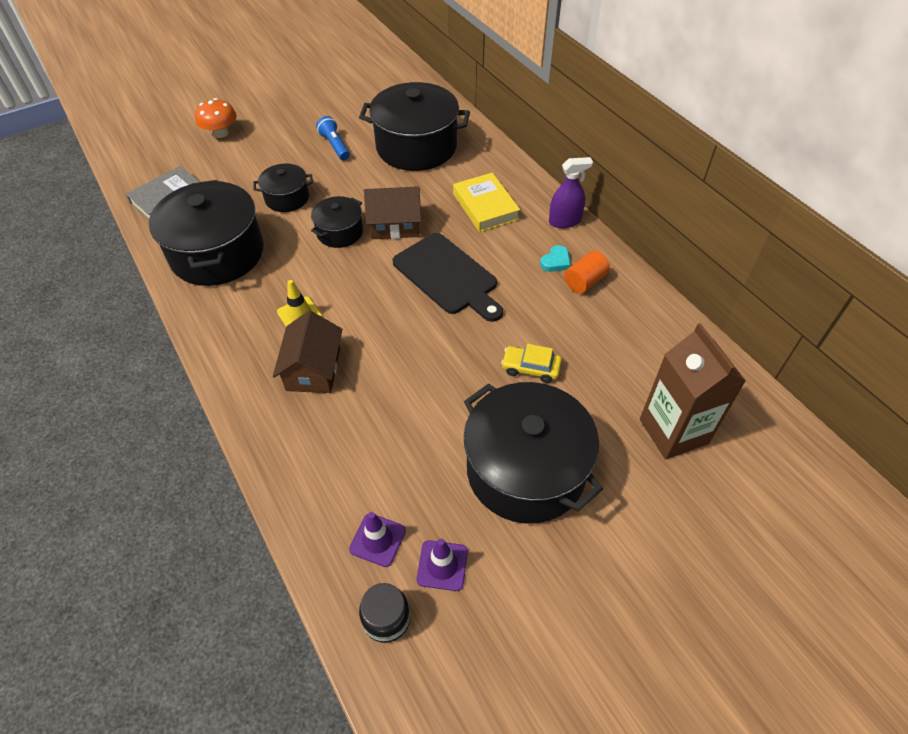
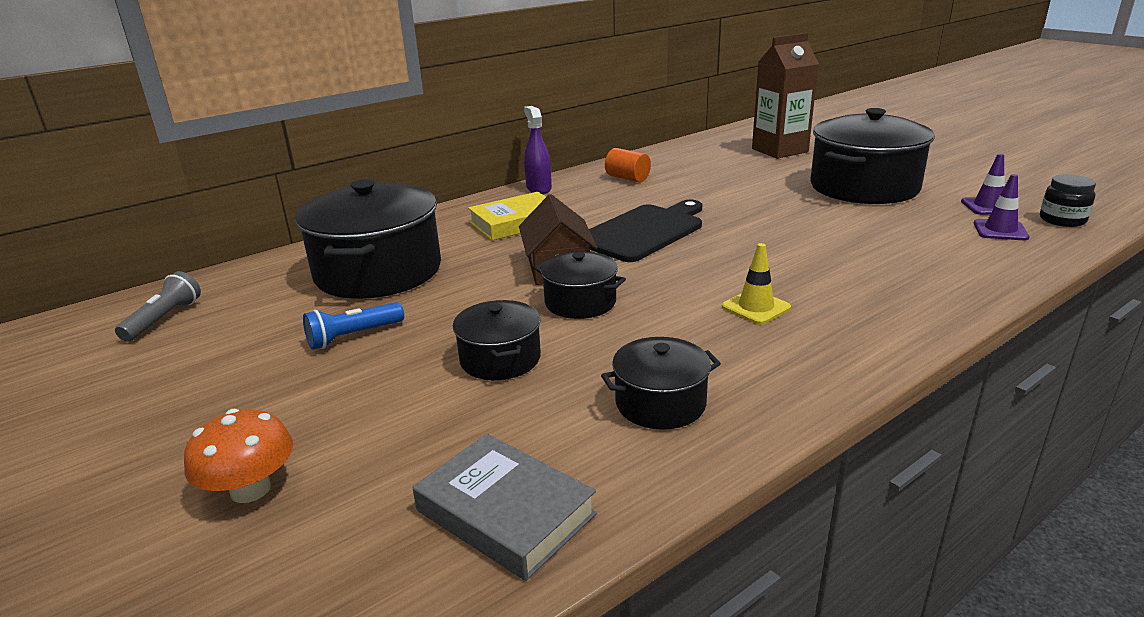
camera: 95 degrees left, 25 degrees down
(217, 253) = (660, 403): black pot -> black pot, size x0.51
(313, 369) = (837, 285): brown house -> none
(381, 82) = (164, 319): none -> grey flashlight
(530, 368) = (751, 191): yellow car -> none
(555, 261) = (603, 189): turquoise heart -> none

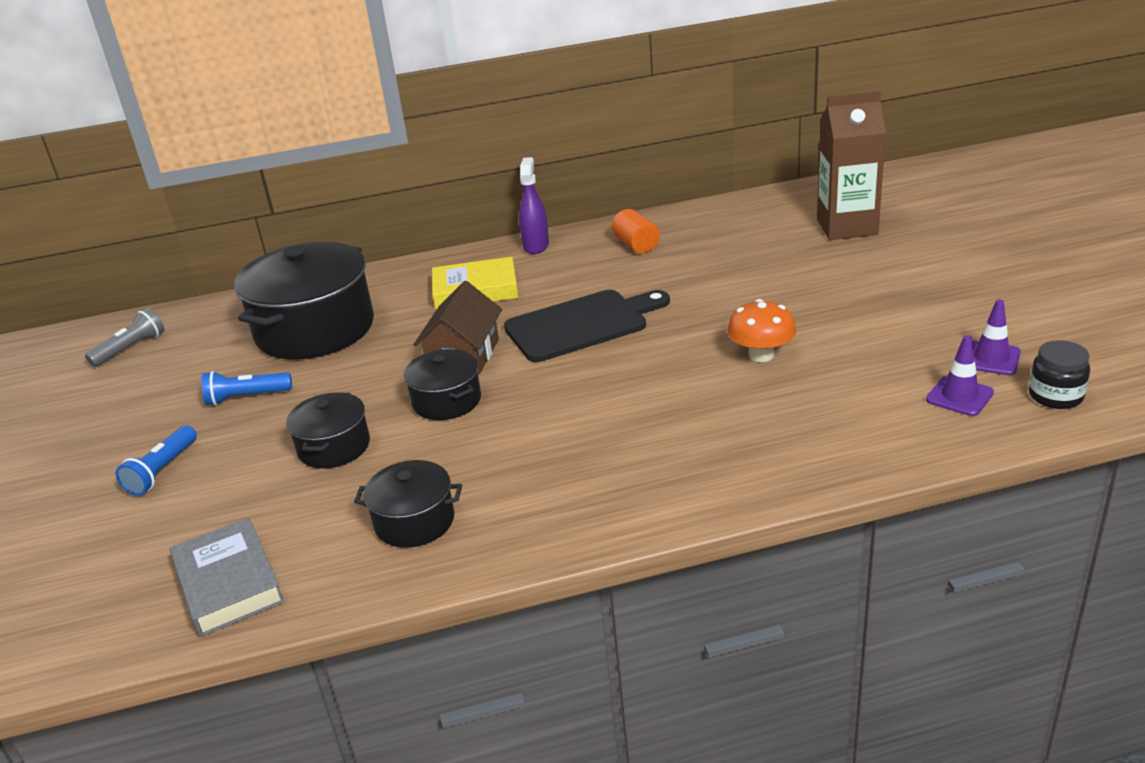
camera: 25 degrees right, 5 degrees up
(250, 489) = (92, 519): orange mushroom -> orange mushroom (761, 355)
(308, 420) = (162, 471): none -> blue flashlight
(756, 307) = (591, 441): yellow traffic cone -> none
(864, 187) = (879, 302): black pot -> none

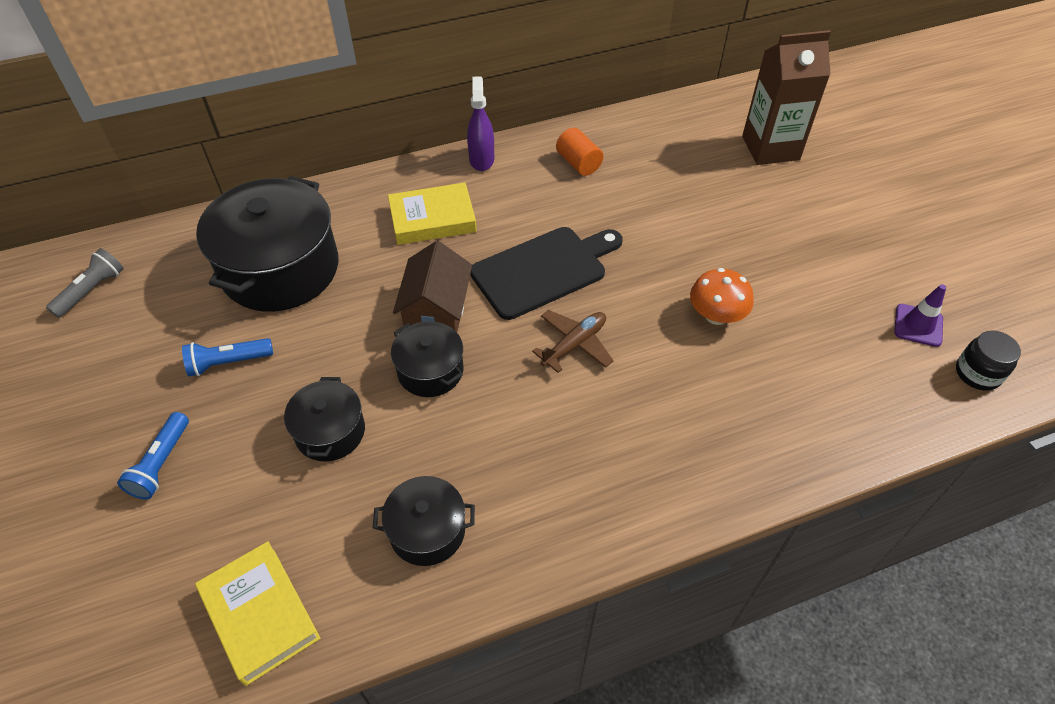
camera: 10 degrees left, 20 degrees up
(228, 583) = (260, 615): grey book -> yellow book
(602, 379) = (574, 344): none -> brown plane
(959, 396) = (897, 372): purple traffic cone -> none

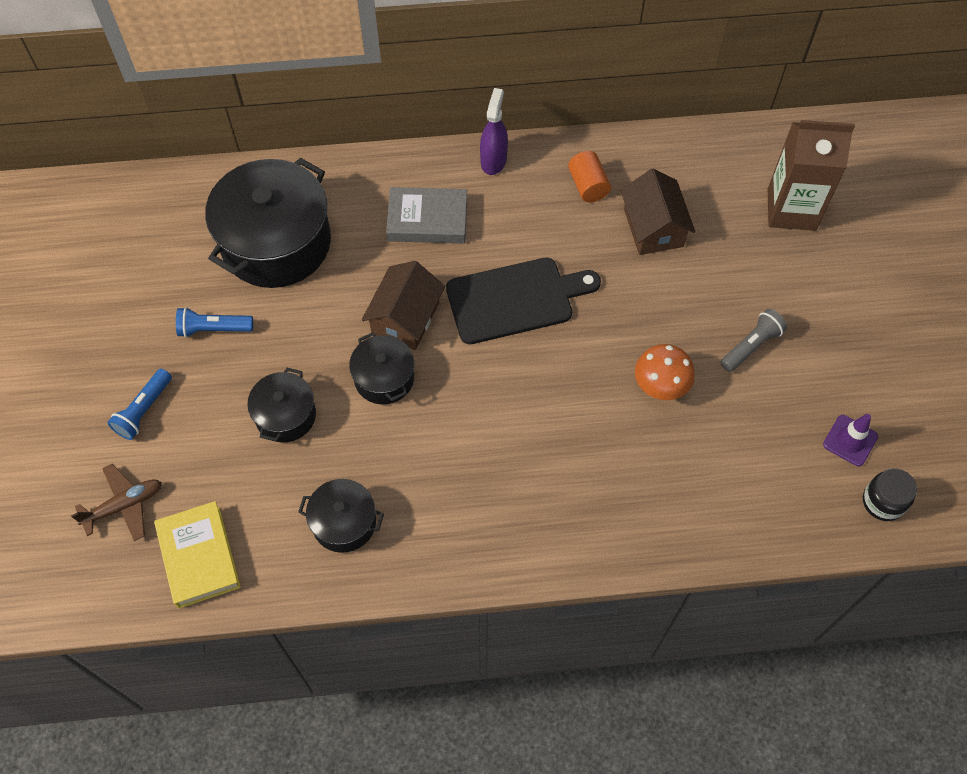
camera: 15 degrees right, 10 degrees up
(91, 291) = (108, 228): grey flashlight -> grey flashlight (751, 346)
(432, 219) = (427, 220): yellow book -> grey book
(574, 344) = (519, 383): brown plane -> brown plane (124, 505)
(652, 185) = (653, 227): none -> brown house

